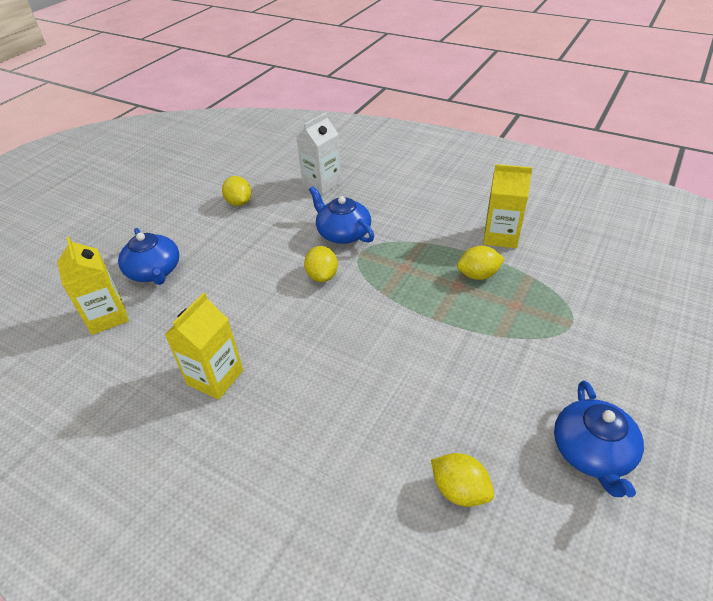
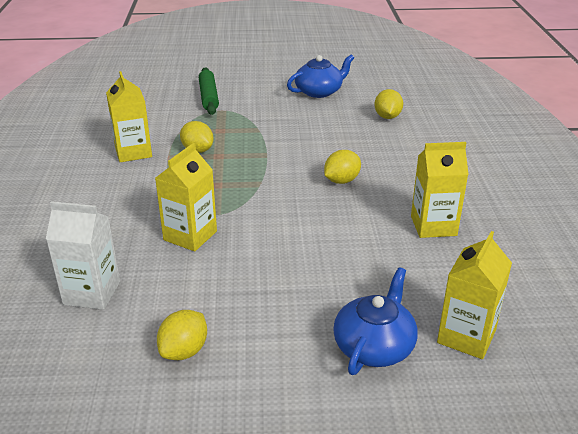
camera: 125 degrees left, 10 degrees down
(322, 276) = (267, 222): yellow lemon -> yellow lemon (341, 181)
(343, 233) = (190, 236): blue teapot -> yellow carton
(619, 325) = (209, 97): none -> green rolling pin

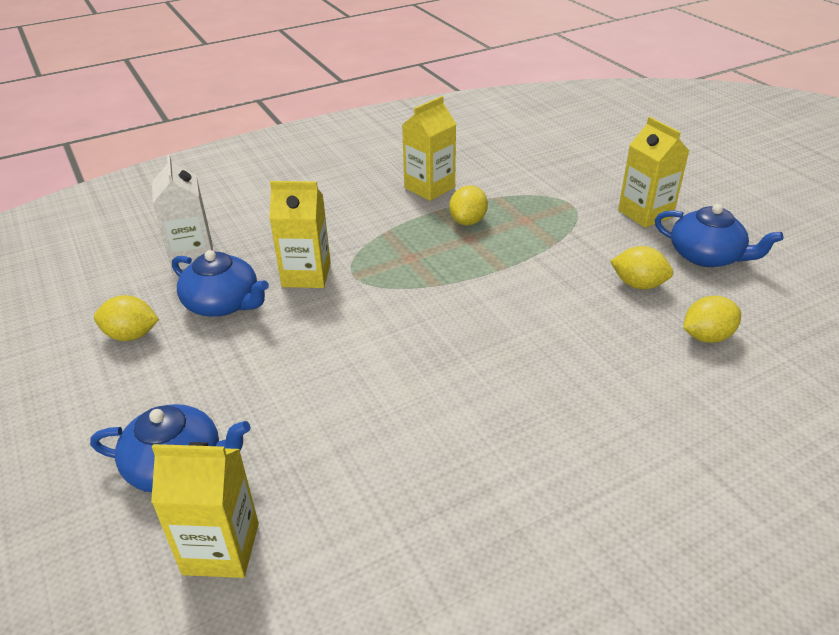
camera: 65 degrees right, 5 degrees up
(187, 287) = (223, 303): none -> blue teapot
(209, 97) = (592, 186): green rolling pin -> none
(341, 181) = (493, 344): yellow lemon -> yellow lemon (638, 284)
(433, 226) = (447, 458): yellow carton -> yellow carton (645, 213)

